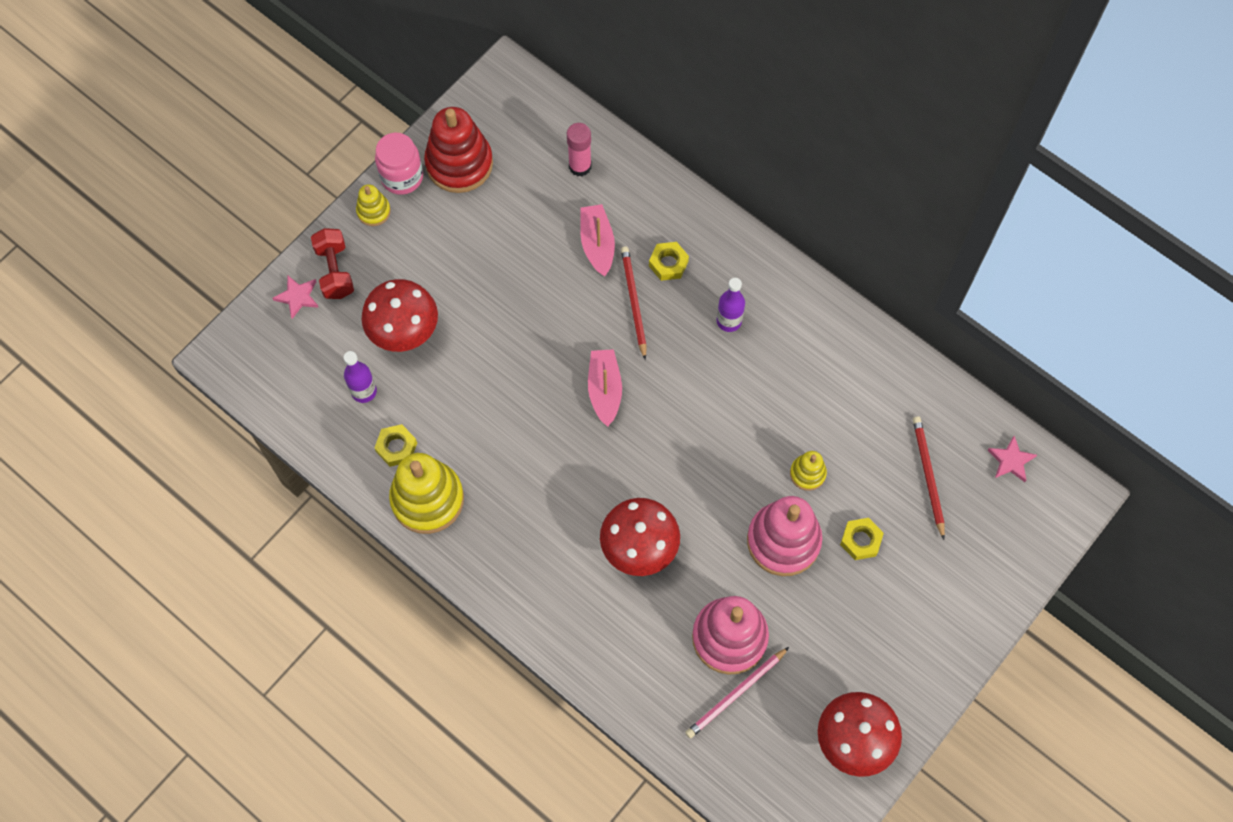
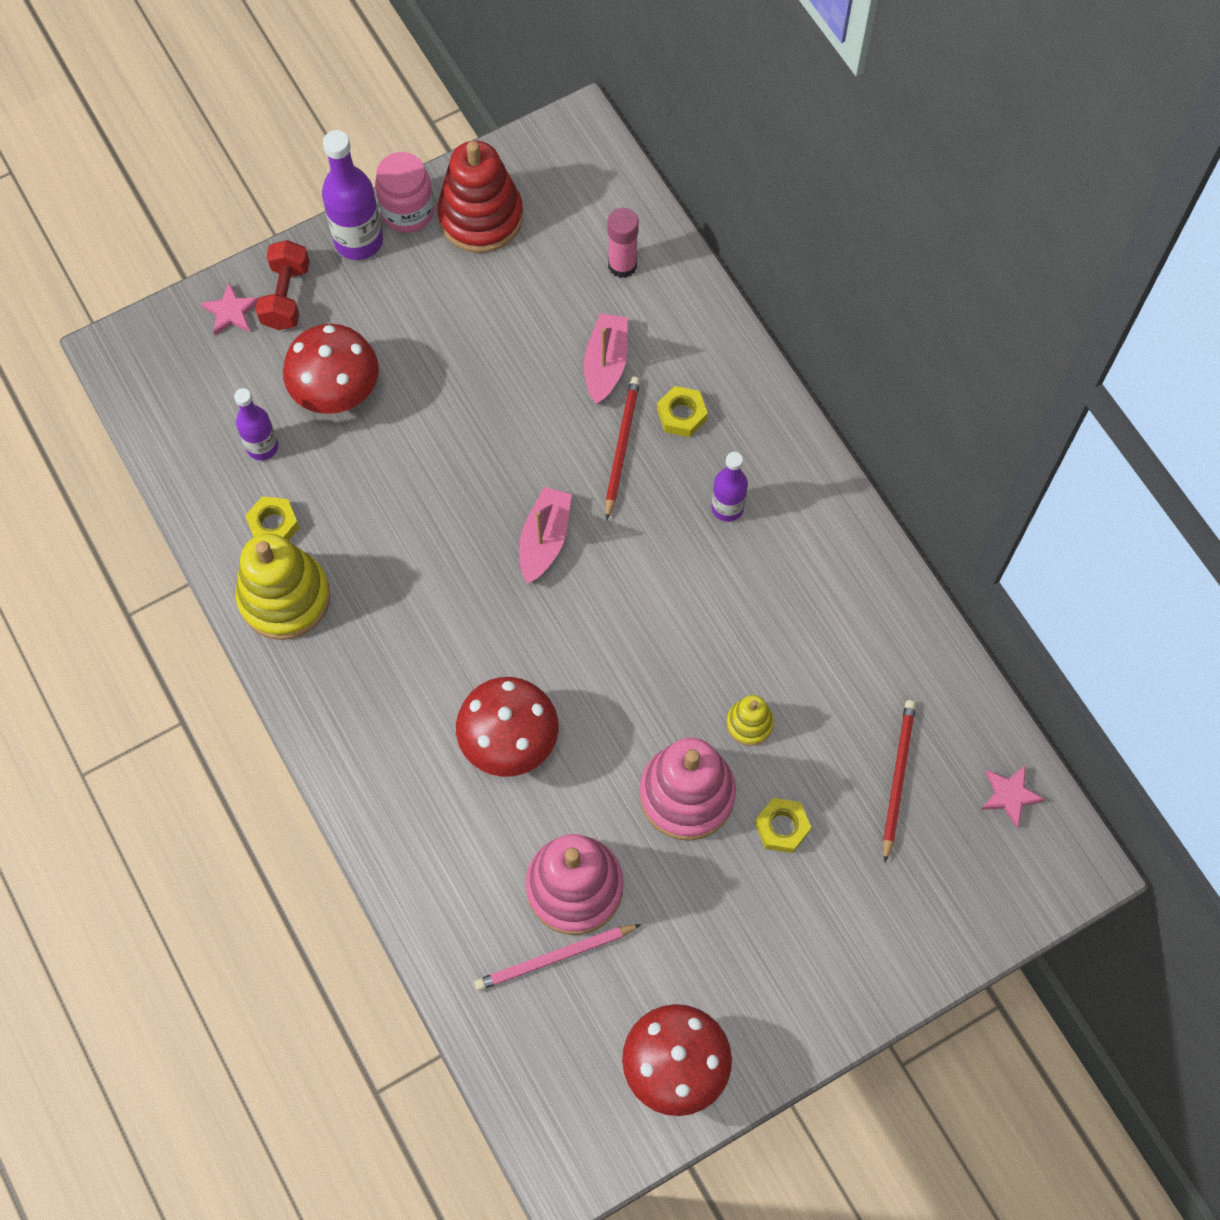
camera: 20 degrees right, 0 degrees up
(373, 211) = (358, 241): yellow stacking toy -> purple bottle

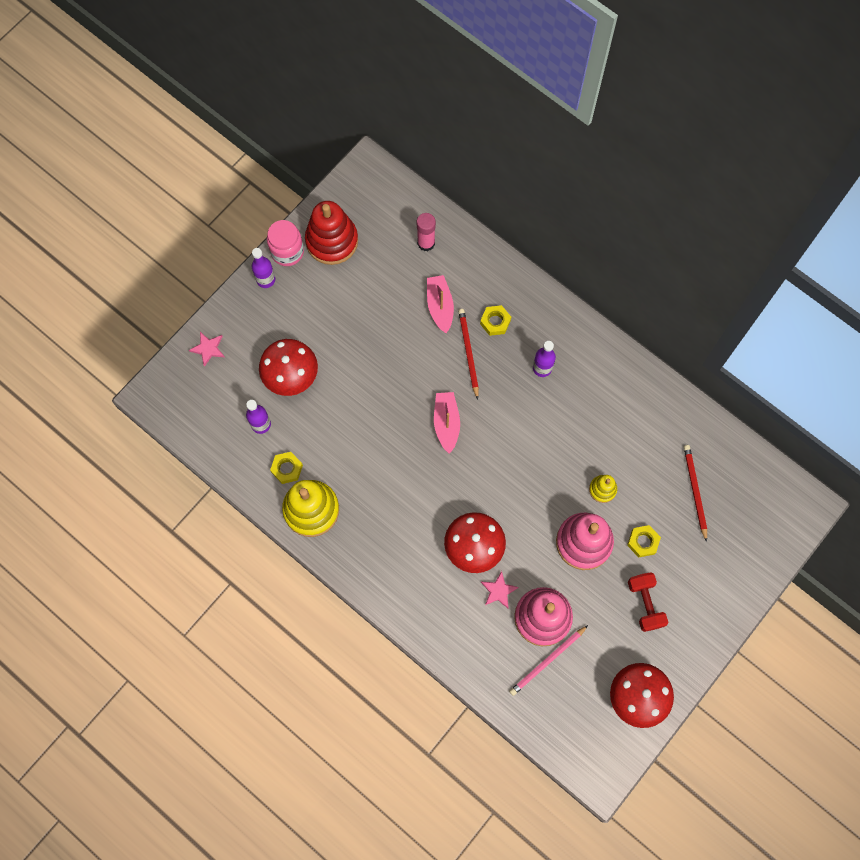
camera: 20 degrees left, 5 degrees up
(286, 296) = (237, 328): red dumbbell -> red dumbbell (645, 603)
(358, 241) = (266, 279): purple bottle -> purple bottle, size x0.63
(1010, 795) = (758, 479): pink star -> pink star (498, 591)

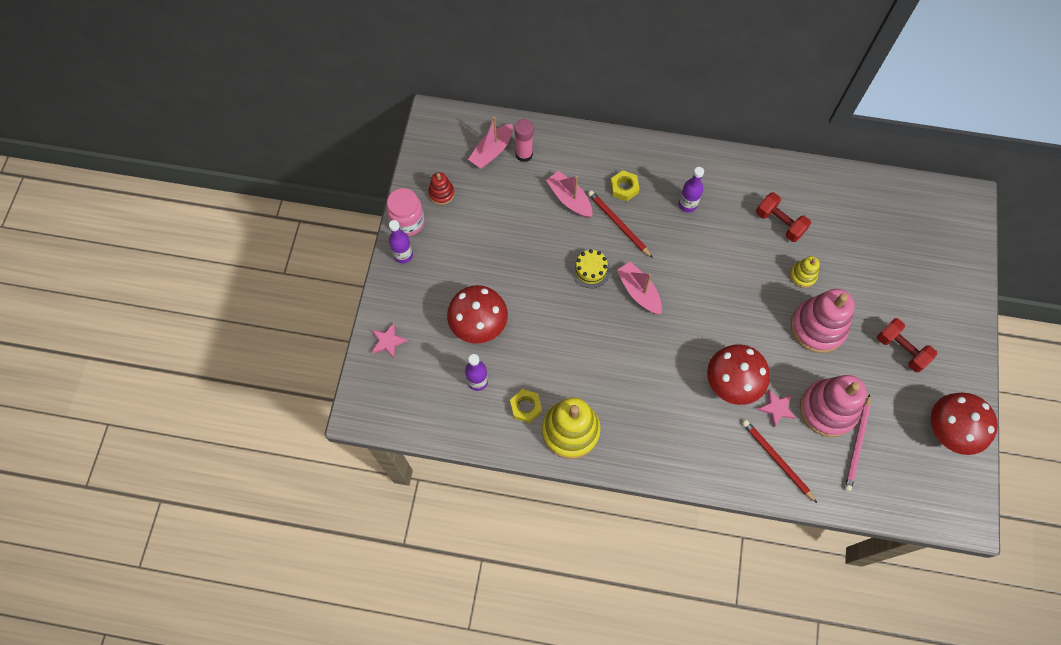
camera: 30 degrees left, 5 degrees down
(332, 241) = (441, 193): red stacking toy -> red stacking toy, size x0.50
(399, 225) = (492, 151): none -> pink boat
(417, 381) = (590, 270): none -> yellow cake
(614, 430) = (779, 223): none -> red dumbbell
(643, 542) = (864, 300): yellow nut -> none
(695, 491) = (875, 237): red pencil -> red pencil (777, 460)

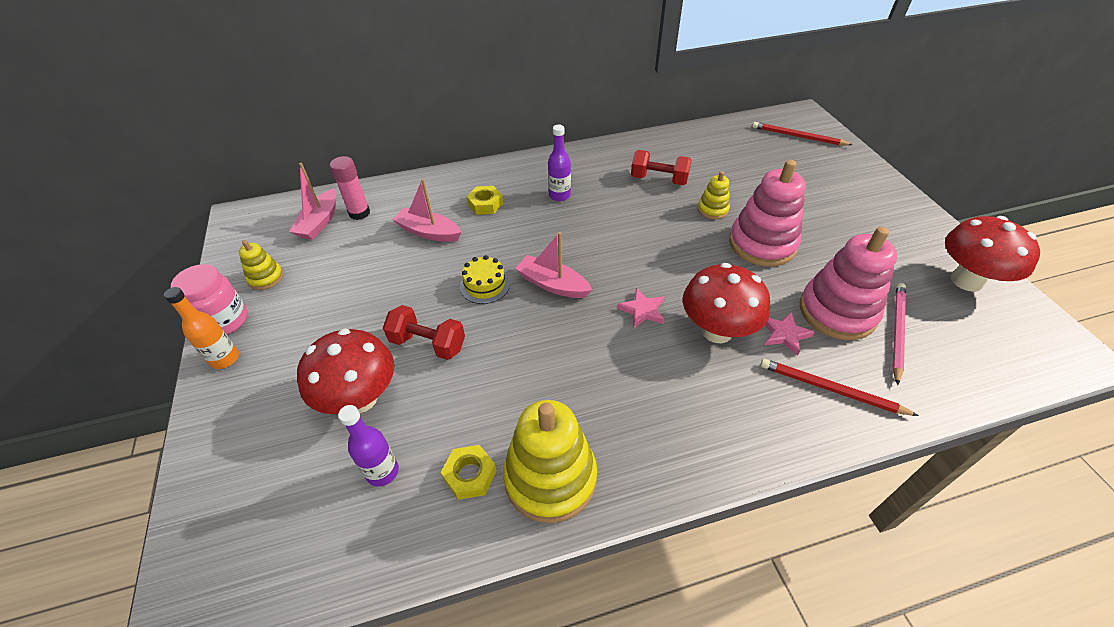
camera: 25 degrees left, 20 degrees down
(388, 341) = (220, 477): pink star -> pink star (642, 310)
(403, 255) = (225, 359): purple bottle -> orange bottle
(441, 193) = (266, 278): red stacking toy -> yellow stacking toy
(618, 224) = (496, 234): red pencil -> red pencil (798, 137)
(857, 444) = (897, 332): pink pencil -> pink pencil turned 150 degrees counterclockwise
(901, 349) = (854, 232): red dumbbell -> red dumbbell (428, 343)

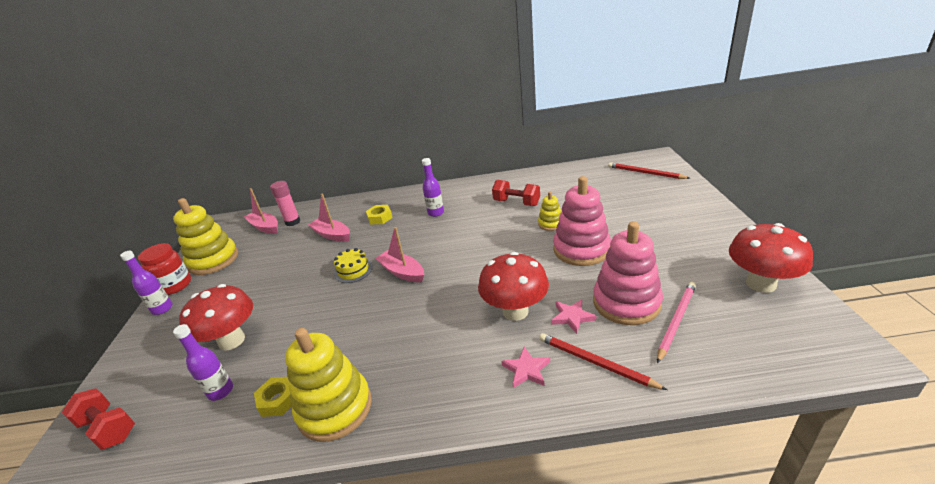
camera: 15 degrees right, 15 degrees down
(225, 321) = (175, 285): pink jar -> red jar
(225, 359) = (162, 309): orange bottle -> purple bottle
(266, 278) = (213, 260): yellow stacking toy -> yellow stacking toy, size x2.02
(320, 222) = (265, 227): pink boat -> pink boat turned 105 degrees clockwise
(428, 343) = (295, 307): red dumbbell -> red dumbbell (108, 428)
(642, 310) = (462, 293): pink star -> pink star (526, 370)

